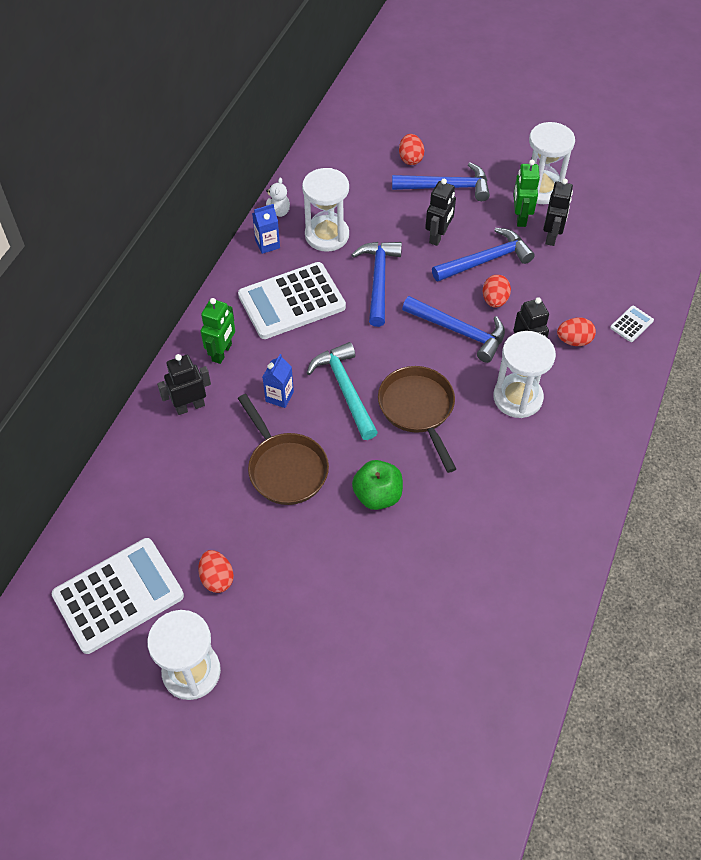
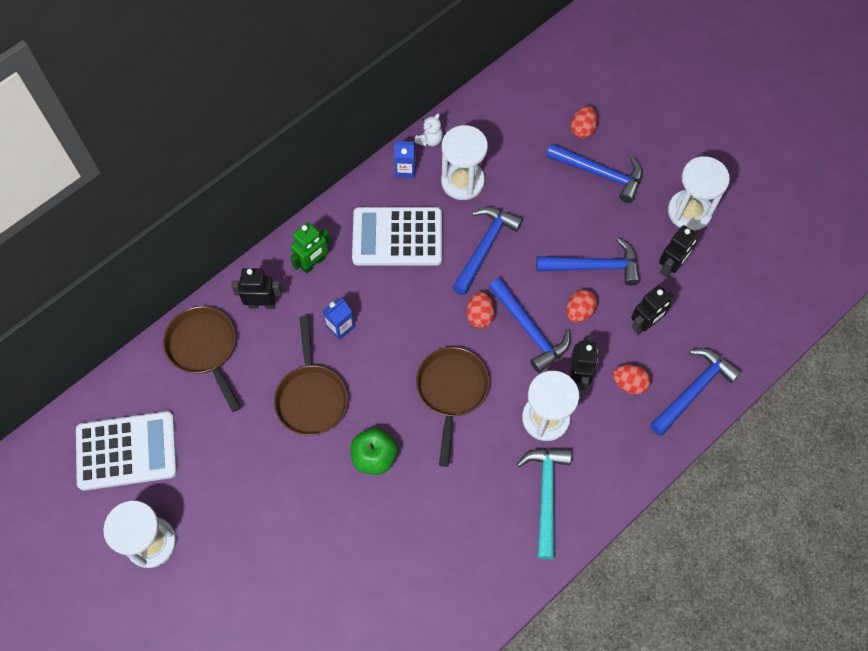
camera: 25 degrees right, 10 degrees up
(151, 468) = (204, 348): none -> brown pan
(217, 578) = (209, 472): red egg -> red egg (480, 315)
(345, 390) = (399, 344): turquoise hammer -> turquoise hammer (546, 495)
(438, 236) = (563, 223): black robot -> black robot (644, 324)
(520, 218) = (651, 234): green robot -> none
(631, 324) = (693, 390): white calculator -> blue hammer

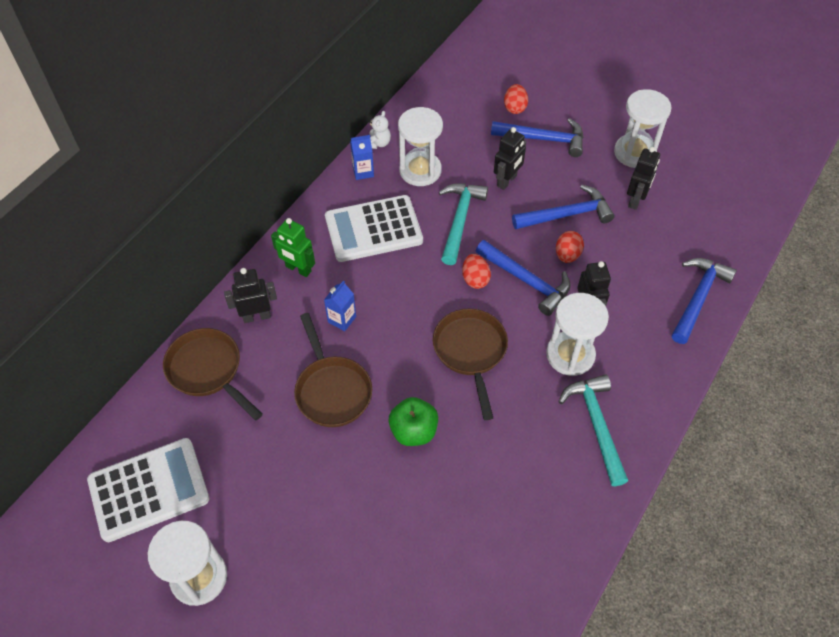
camera: 15 degrees left, 10 degrees down
(313, 263) = (298, 269): green robot -> green robot turned 90 degrees clockwise
(484, 247) = (459, 220): blue hammer -> turquoise hammer
(629, 383) = (637, 306): red egg -> none
(644, 324) = (631, 252): black robot -> black robot (507, 181)

